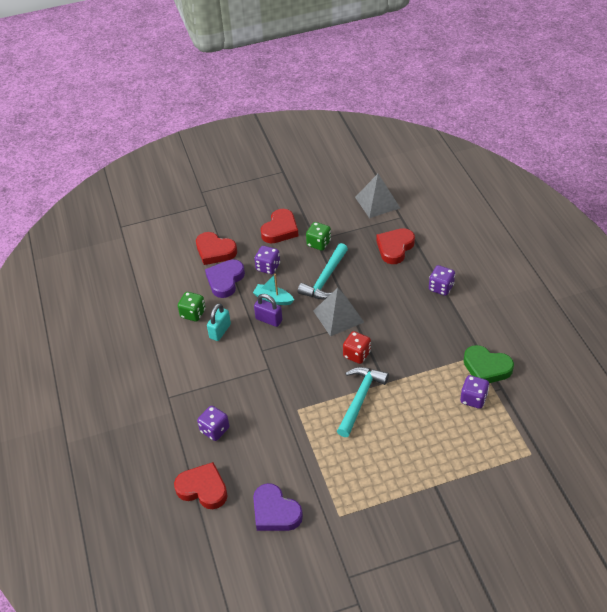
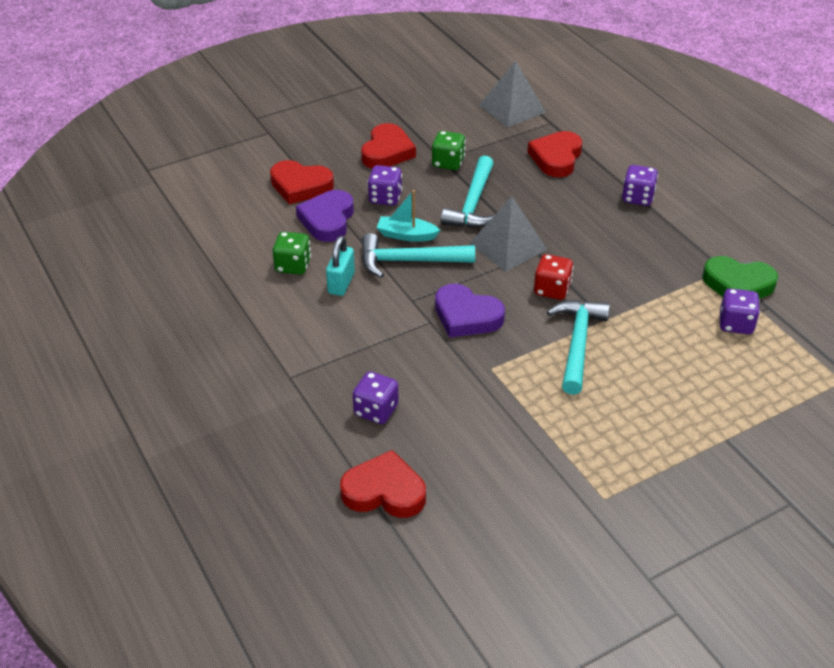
camera: 15 degrees left, 5 degrees down
(269, 320) = (409, 261): purple padlock -> turquoise hammer
(275, 512) = (506, 507): purple heart -> purple heart (466, 316)

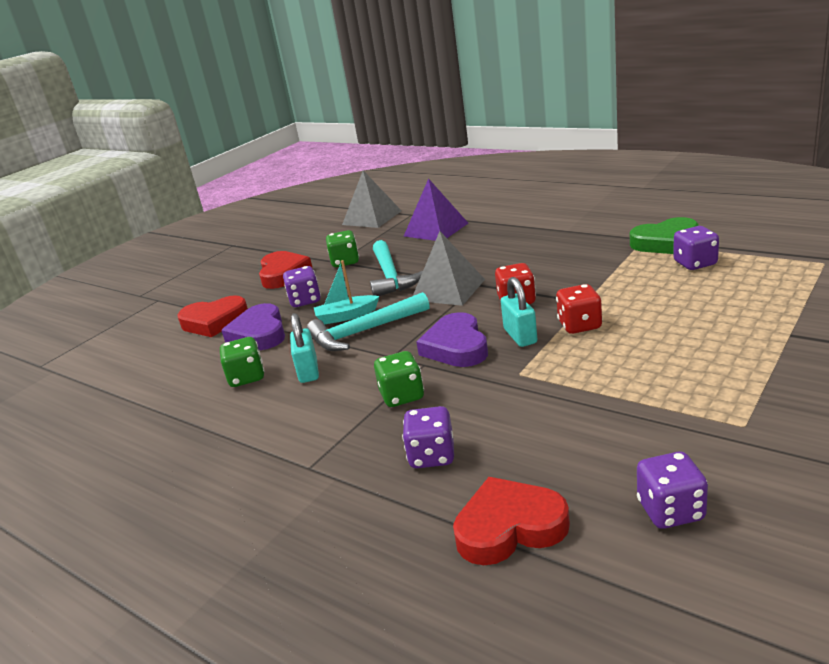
camera: 20 degrees left, 15 degrees down
(392, 345) = (402, 396): none -> green dice
(466, 316) = (456, 347): purple heart -> purple heart turned 75 degrees clockwise
(523, 331) = (520, 336): none -> turquoise padlock
(556, 158) = (436, 229): red heart -> purple pyramid
(577, 344) = (579, 325): turquoise hammer -> red dice
(637, 198) = (526, 227): purple dice -> purple dice (670, 511)

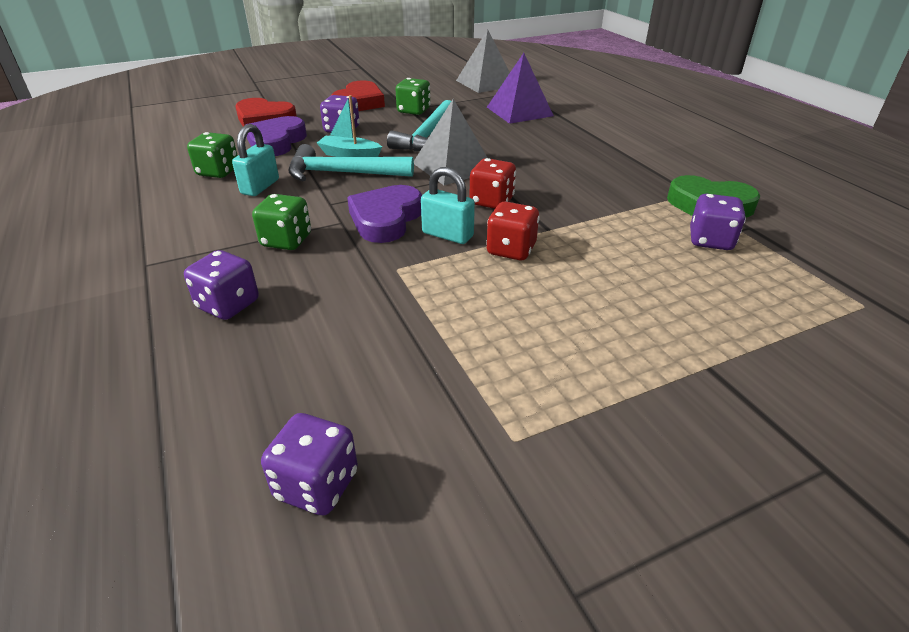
camera: 25 degrees right, 10 degrees up
(509, 527) = (180, 407): red heart -> none
(520, 336) = (447, 235): turquoise padlock -> turquoise padlock turned 75 degrees counterclockwise

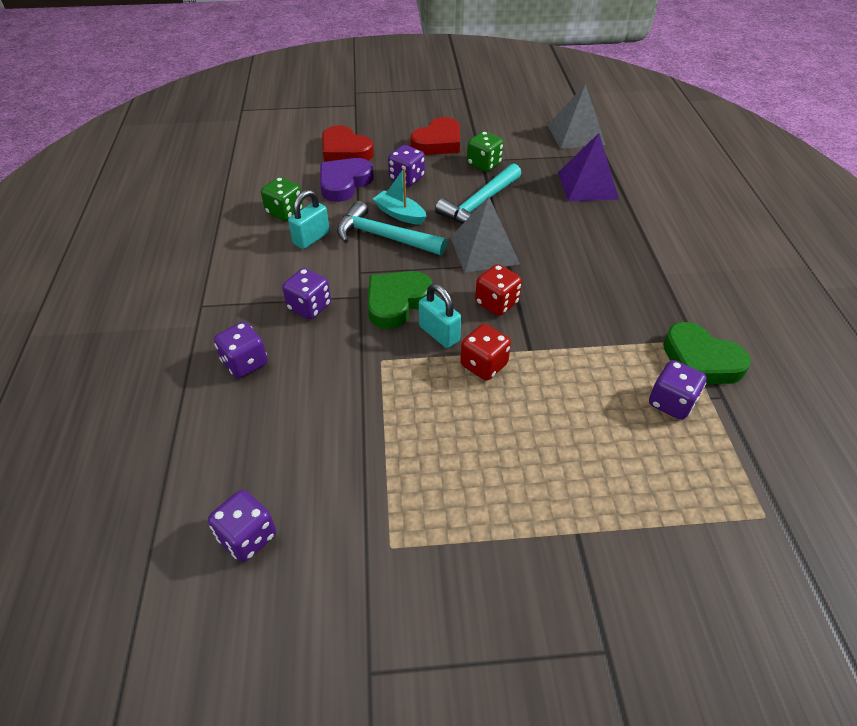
camera: 20 degrees right, 10 degrees up
(286, 241) = (309, 307): green dice -> purple dice
(386, 219) = (396, 302): purple heart -> green heart

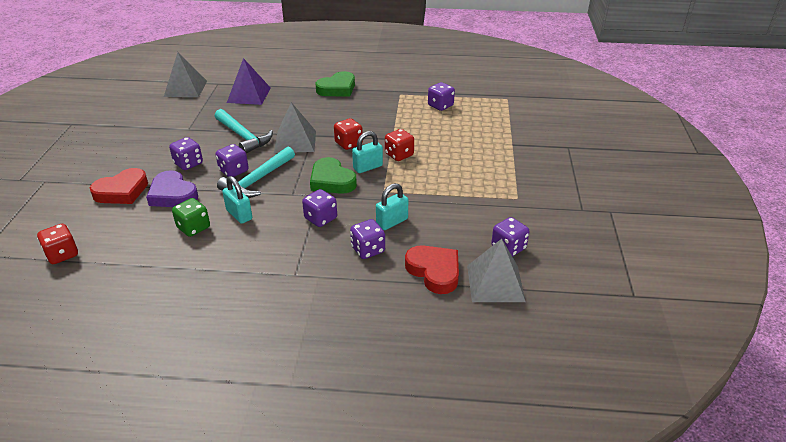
camera: 80 degrees left, 10 degrees down
(164, 521) = (495, 283): none -> grey pyramid
(240, 148) = (62, 254): none -> red dice
(307, 379) = (392, 222): none -> turquoise padlock
(400, 214) = (234, 171): turquoise boat -> purple dice
(438, 142) = (148, 144): red heart -> red heart (434, 271)
(484, 164) = (195, 128): green dice -> none
(700, 361) = (415, 92): green heart -> green heart (337, 88)

